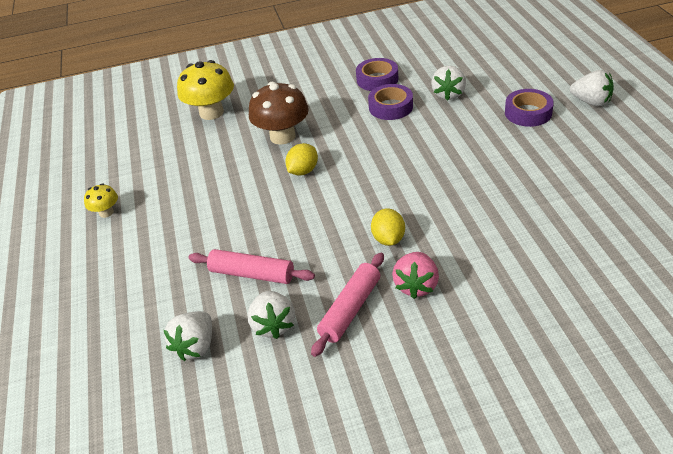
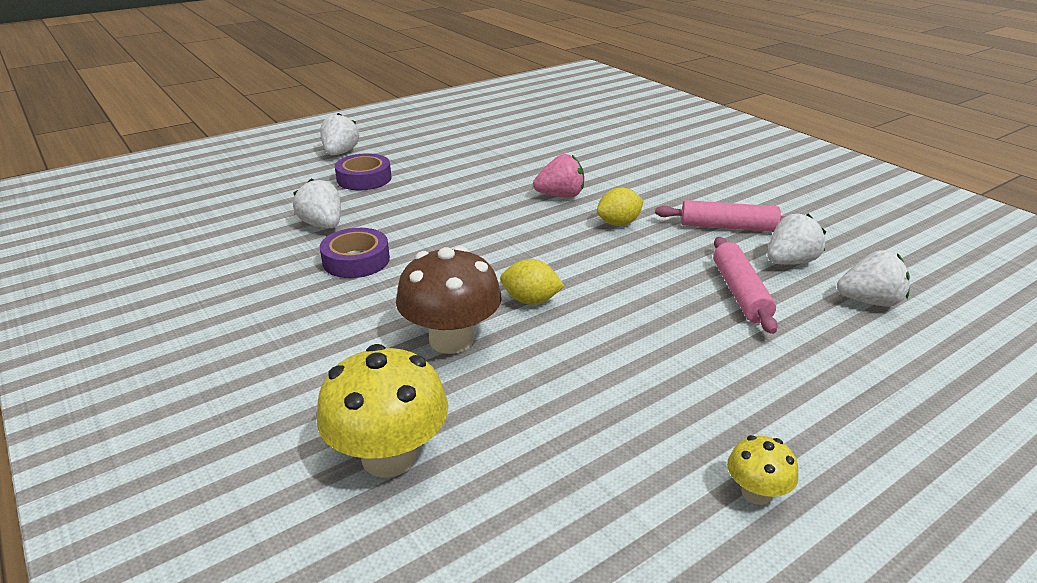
camera: 115 degrees left, 10 degrees down
(377, 79) = (275, 283): purple tape -> none
(416, 285) = (669, 202): pink strawberry -> pink strawberry (560, 196)
(448, 94) = (322, 225): white strawberry -> white strawberry turned 120 degrees counterclockwise

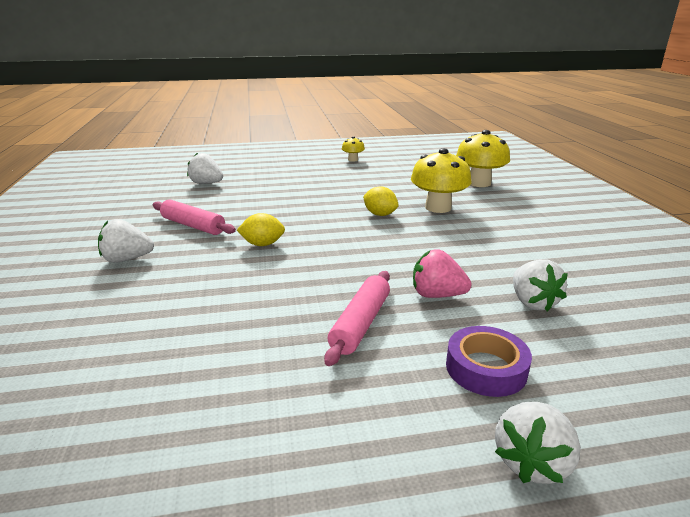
camera: 155 degrees left, 5 degrees down
(356, 260) = (495, 260): purple tape -> none
(451, 340) = (438, 207): brown mushroom -> yellow mushroom
(560, 196) = (273, 280): pink strawberry -> pink strawberry (437, 295)
(740, 293) = (259, 196): pink rolling pin -> pink rolling pin (360, 323)
(790, 262) = (203, 202): white strawberry -> white strawberry (127, 259)

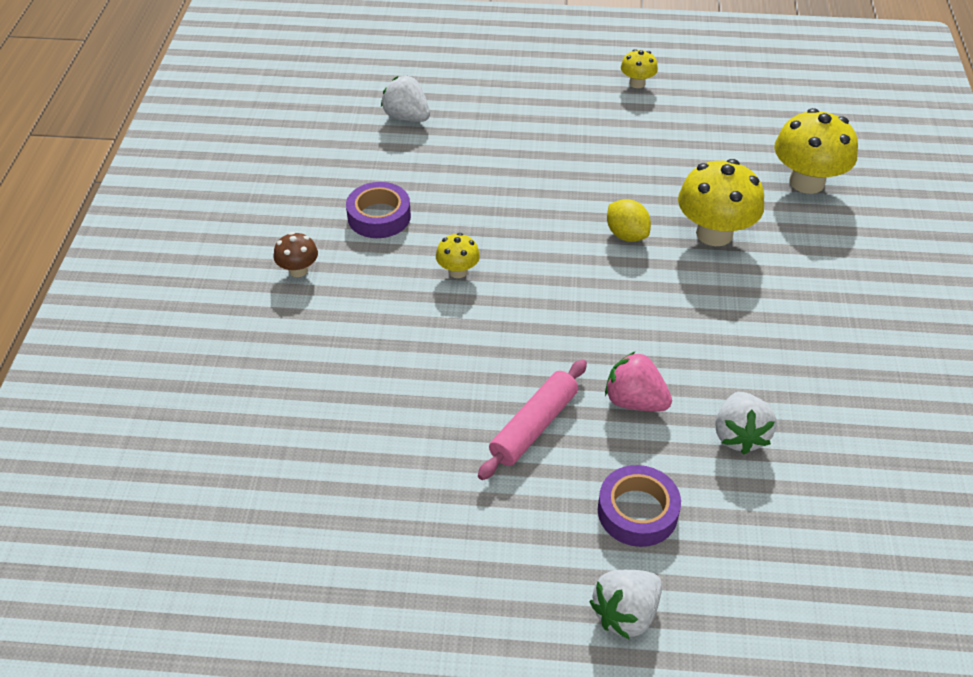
camera: 15 degrees right, 20 degrees up
(127, 259) = (298, 270): white strawberry -> brown mushroom
(193, 225) = (379, 216): pink rolling pin -> purple tape
(262, 244) = (458, 271): yellow lemon -> yellow mushroom

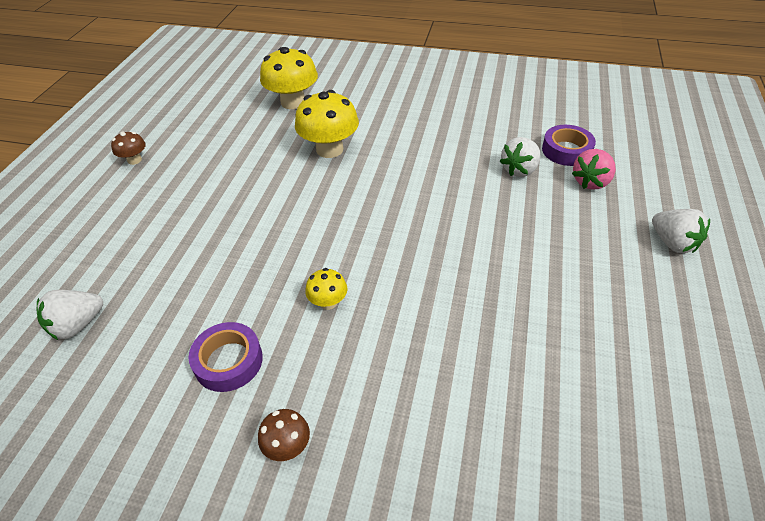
camera: 80 degrees left, 0 degrees up
(533, 426) = (513, 270): pink rolling pin -> none
(626, 235) = (316, 192): yellow lemon -> none
(634, 401) = (489, 212): pink strawberry -> pink strawberry (591, 182)
(637, 83) = (134, 160): yellow mushroom -> brown mushroom
(637, 511) = (588, 225): purple tape -> purple tape (566, 150)
(739, 435) = (519, 170): white strawberry -> white strawberry turned 120 degrees clockwise

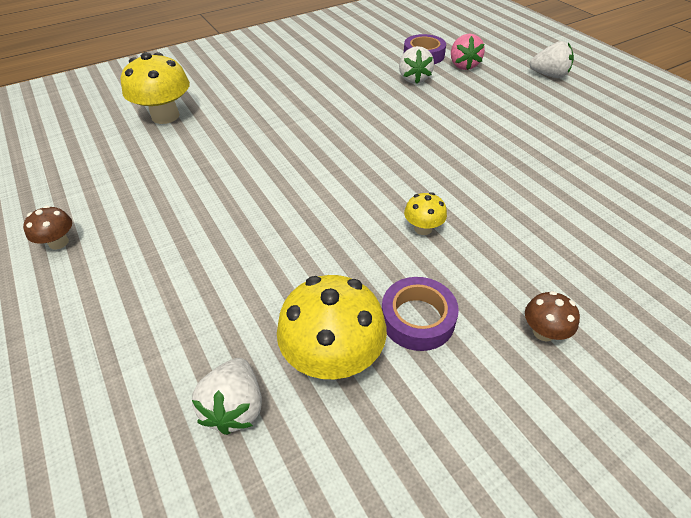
camera: 45 degrees left, 0 degrees up
(329, 149) = (257, 133): yellow mushroom -> yellow mushroom (333, 357)

